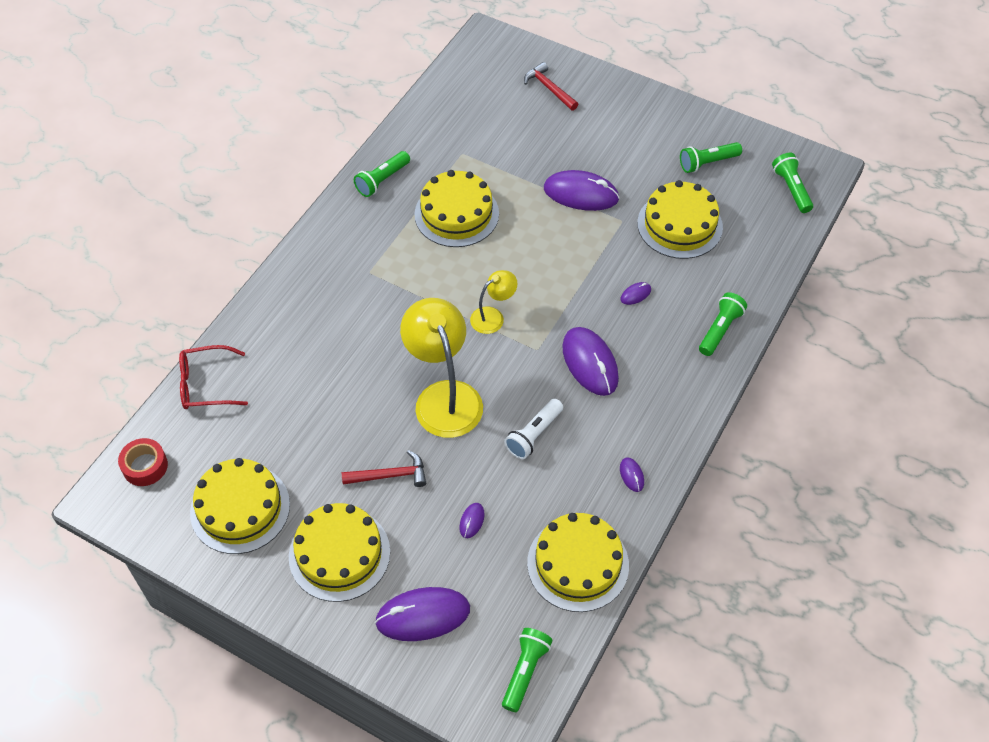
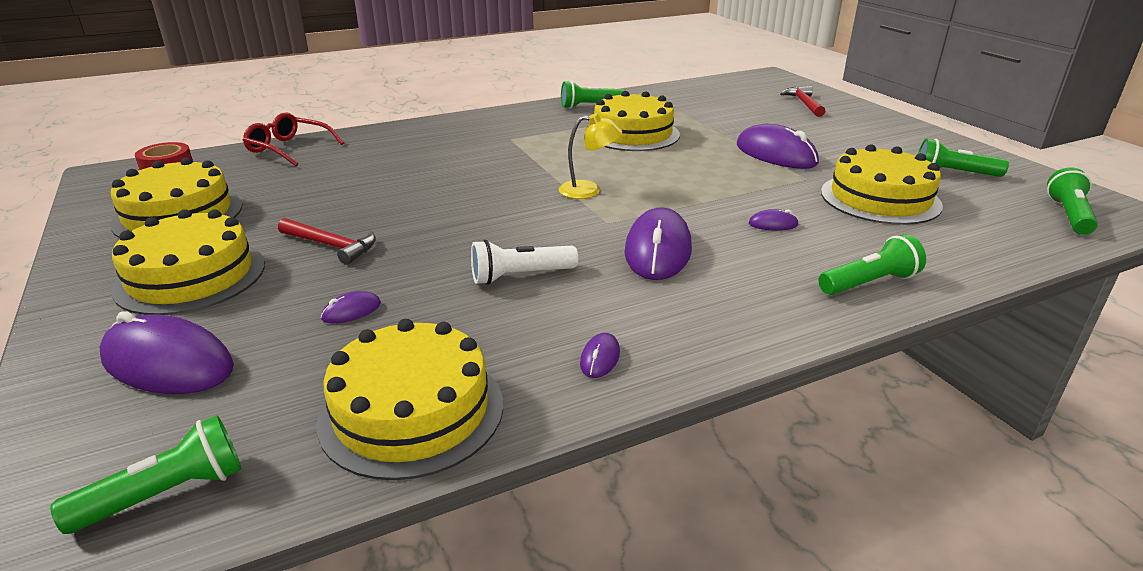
camera: 35 degrees right, 25 degrees down
(444, 396) = (466, 218): yellow lamp -> none

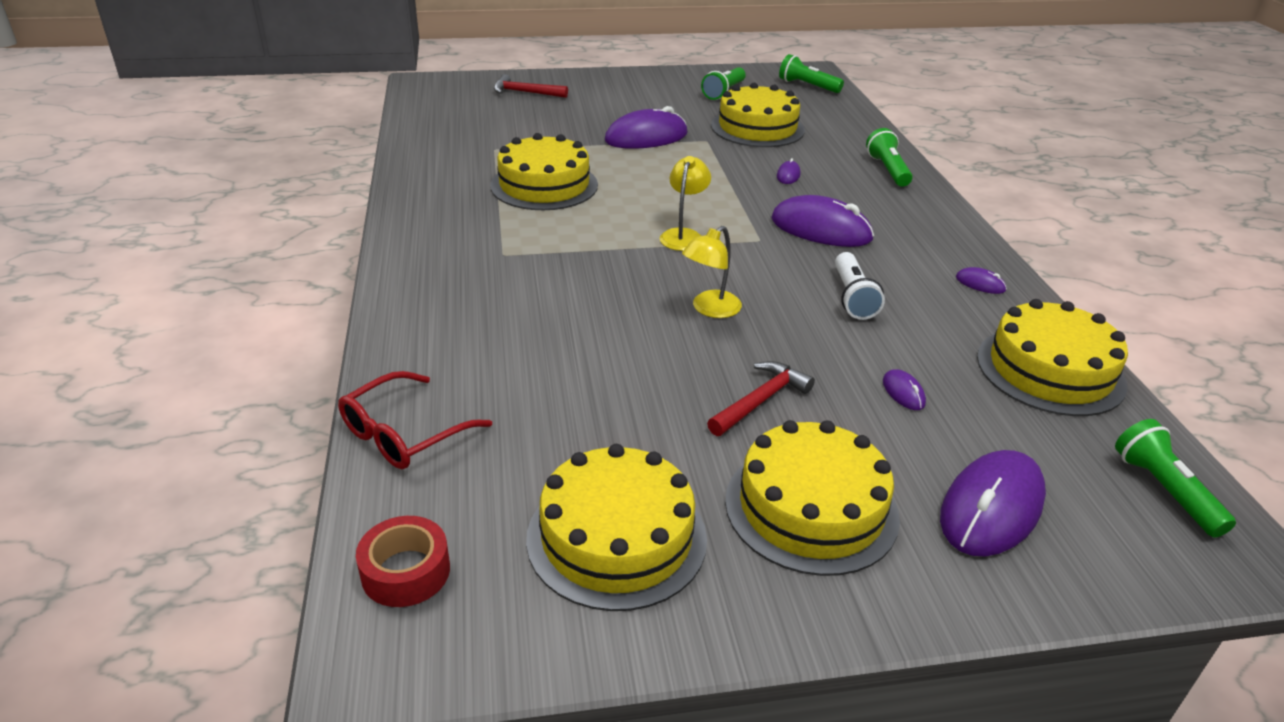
camera: 75 degrees left, 5 degrees up
(465, 213) = (710, 309): none -> yellow lamp
(590, 106) = (430, 189): green flashlight -> none

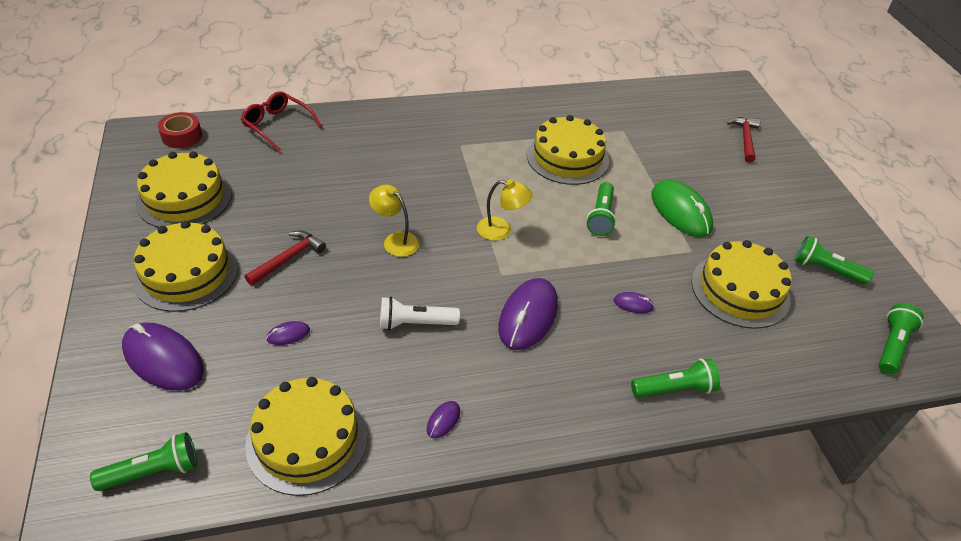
camera: 85 degrees right, 10 degrees up
(646, 137) = (680, 211): purple mouse -> green mouse
(656, 177) = (601, 216): none -> green flashlight
(760, 401) = (288, 259): red hammer -> red hammer turned 90 degrees counterclockwise

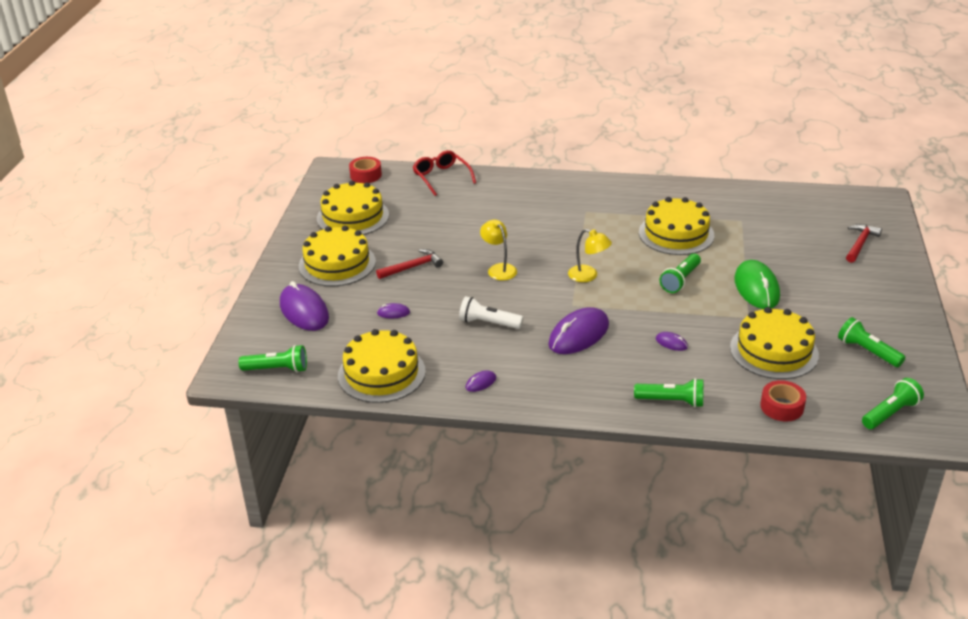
camera: 25 degrees right, 10 degrees down
(788, 365) = (782, 407): none -> red tape

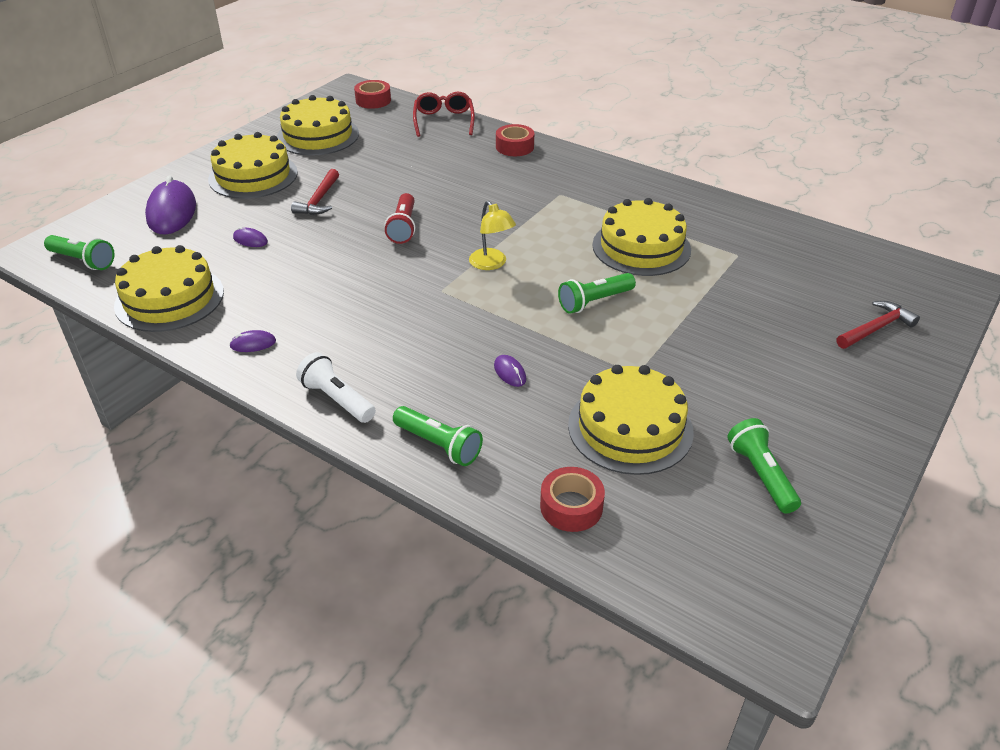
camera: 25 degrees right, 5 degrees up
(412, 267) = (319, 200): red hammer -> red hammer turned 105 degrees clockwise
(488, 323) = (331, 281): white flashlight -> white flashlight (337, 399)
(499, 269) = (403, 227): yellow lamp -> red flashlight
(517, 184) = (514, 147): none -> red tape
(578, 335) = (413, 326): purple mouse -> none
(756, 288) = (681, 341): green mouse -> none
(890, 413) = (717, 576): green flashlight -> none

